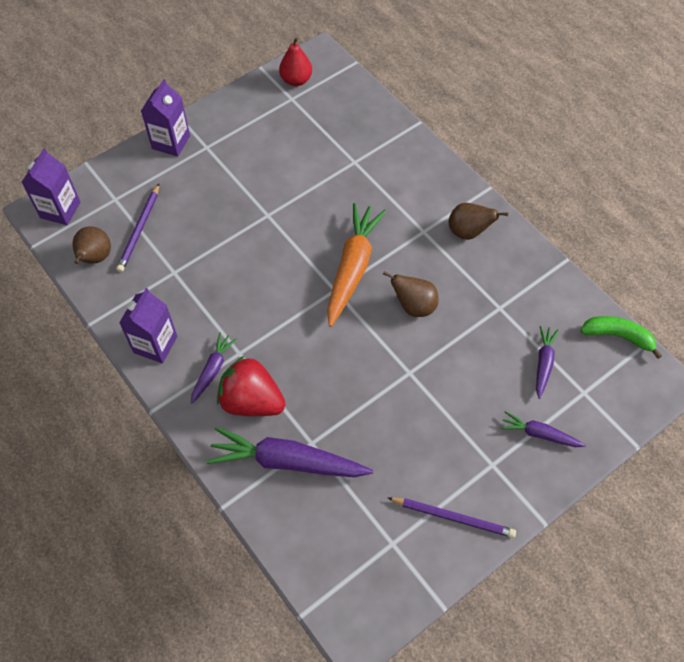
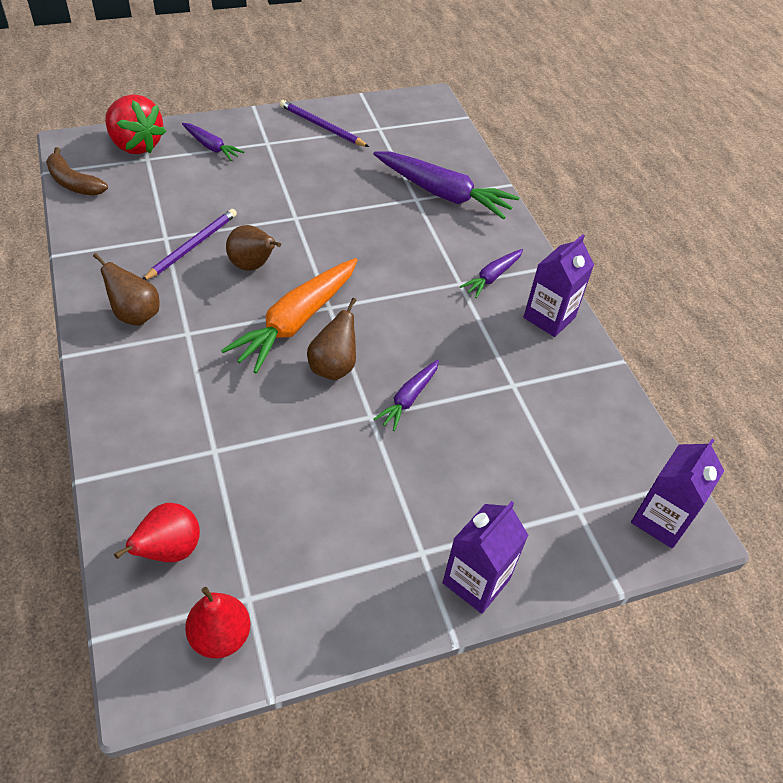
camera: 165 degrees left, 10 degrees down
(95, 258) = (612, 434): brown pear -> brown pear (333, 367)
(139, 230) = (548, 452): purple pencil -> purple pencil (192, 246)
(251, 401) = (460, 242): red strawberry -> red strawberry (136, 145)
(345, 106) = (169, 550): none -> red pear
(543, 363) = (163, 186): purple carrot -> purple carrot (408, 399)
(618, 336) = (73, 183): green banana -> brown banana

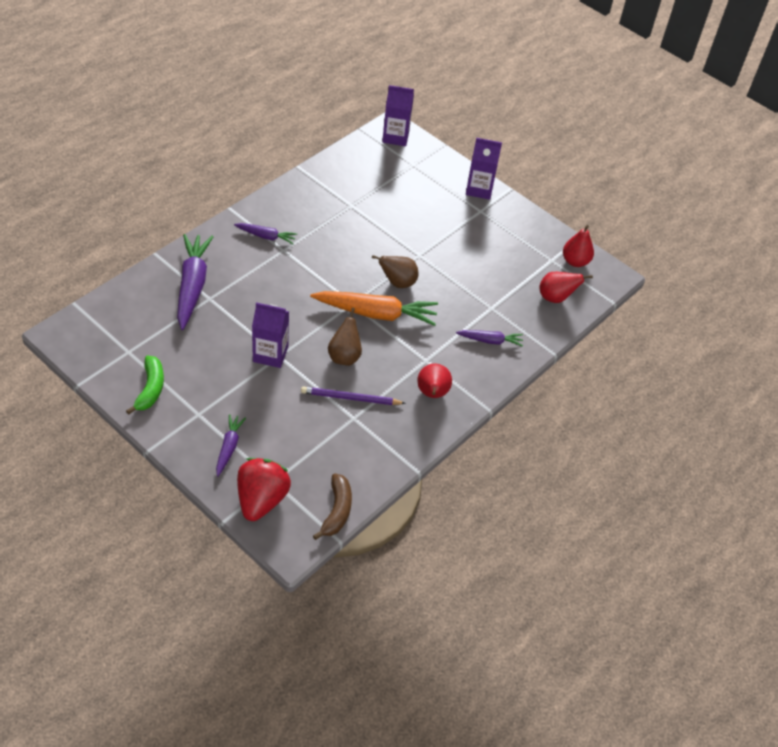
camera: 120 degrees left, 0 degrees up
(135, 315) = (432, 393): brown pear -> red pear
(321, 126) = (150, 389): purple pencil -> green banana
(408, 399) = (395, 243): purple carrot -> purple carrot (490, 341)
(549, 317) = (284, 203): purple carton -> purple carton (270, 354)

